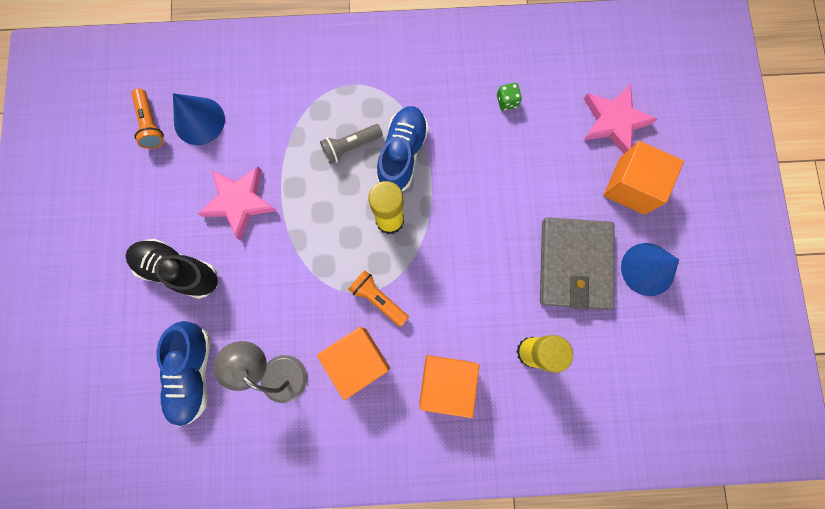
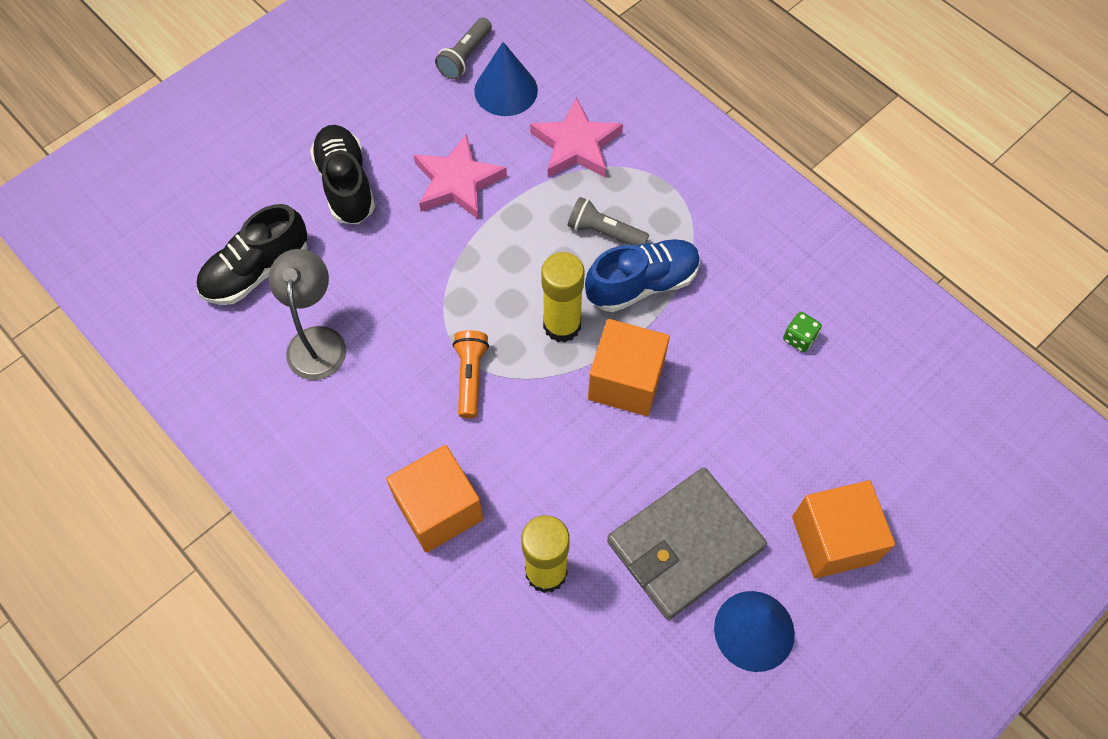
camera: 50 degrees right, 15 degrees down
(151, 124) = (465, 57): orange flashlight -> grey flashlight
(193, 373) = (257, 271): blue shoe -> black shoe
(357, 361) = (390, 406): orange cube -> orange cube (626, 381)
(614, 121) = (889, 463): pink star -> pink star (576, 145)

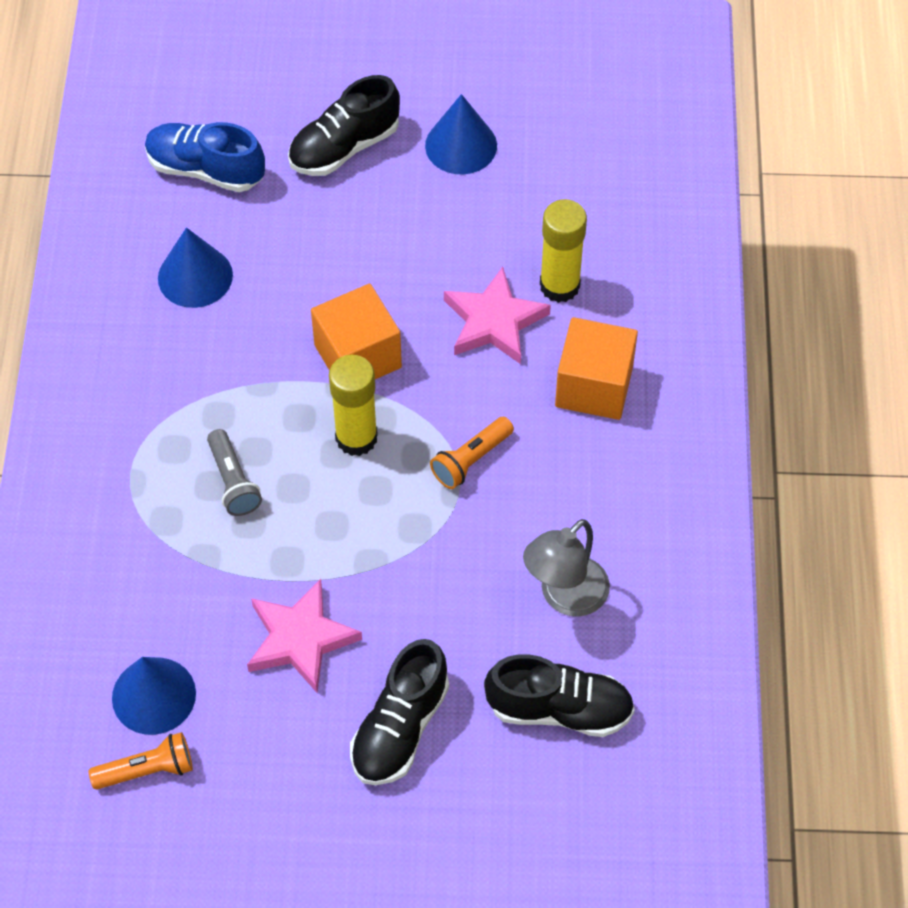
camera: 135 degrees left, 5 degrees down
(465, 57) = (147, 770): grey flashlight -> orange flashlight
(576, 145) = (160, 581): pink star -> pink star (494, 321)
(642, 284) = (256, 414): blue shoe -> blue shoe (205, 170)
(685, 545) = (446, 224): grey wallet -> none
(799, 338) = (195, 276): green dice -> blue cone
(833, 539) = (344, 147): orange cube -> black shoe

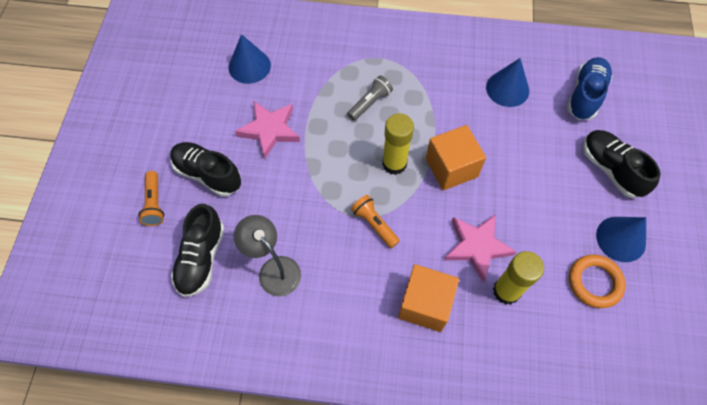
camera: 95 degrees right, 5 degrees up
(147, 770) = (210, 63): orange flashlight -> orange flashlight (154, 203)
(233, 481) = (370, 103): grey flashlight -> grey flashlight turned 150 degrees clockwise
(532, 181) = (594, 282): none -> orange ring

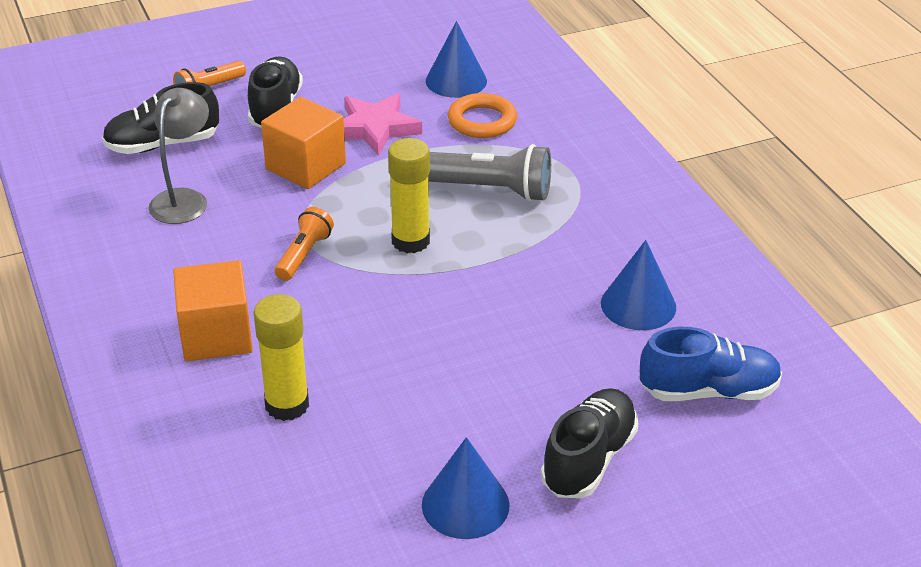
camera: 60 degrees right, 25 degrees down
(370, 103) = (489, 189): grey flashlight -> grey flashlight, size x1.65
(451, 168) = (447, 293): orange cube -> orange cube (306, 166)
(477, 247) = (337, 356): pink star -> none
(594, 282) = (365, 494): orange ring -> orange ring (482, 121)

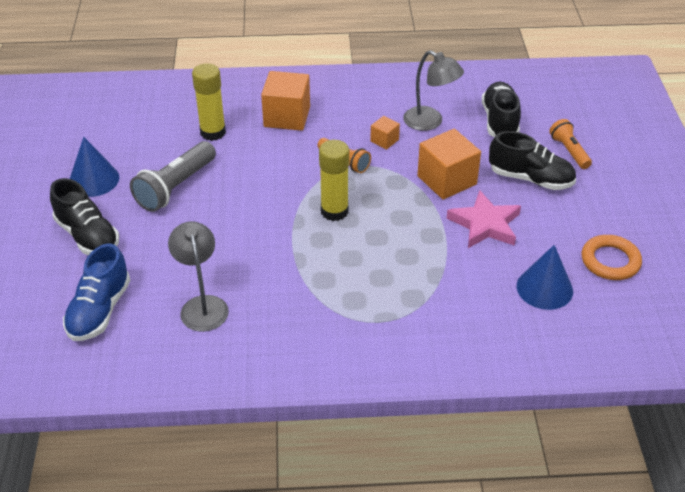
camera: 110 degrees right, 5 degrees up
(241, 230) = (384, 140): none -> orange cube
(482, 121) = (474, 288): orange ring -> orange ring (610, 261)
(489, 189) = (376, 266): grey flashlight -> grey flashlight (175, 187)
(638, 305) = (202, 305): blue cone -> grey lamp

